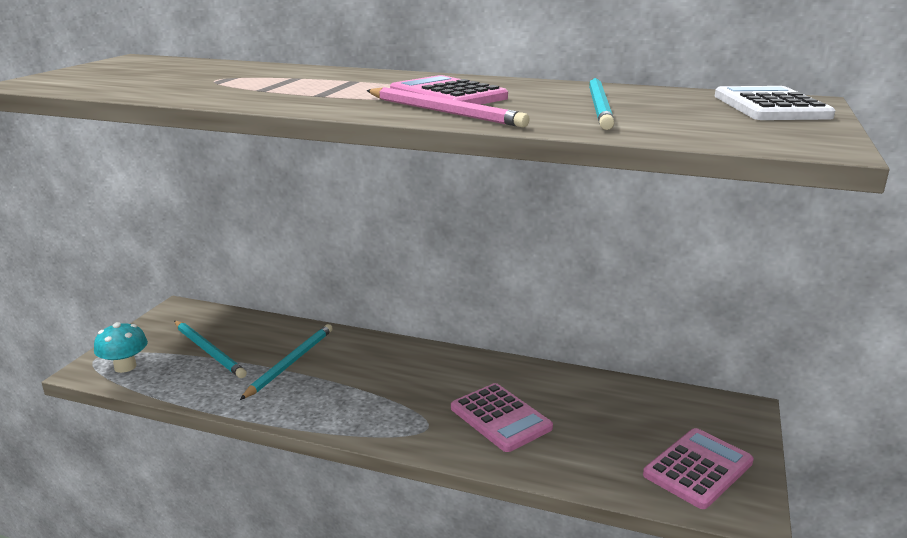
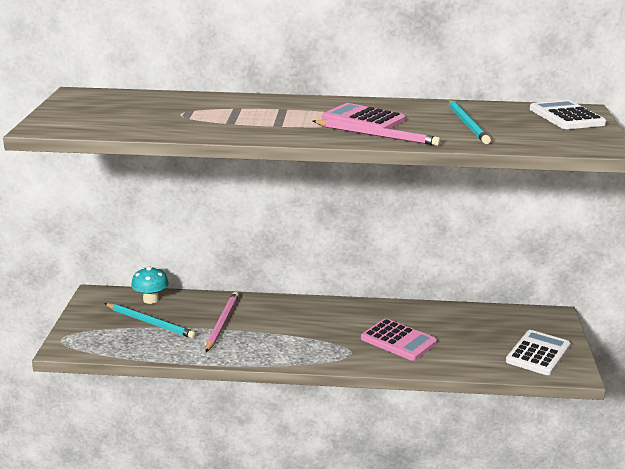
camera: 15 degrees left, 0 degrees up
(125, 366) = (92, 341): turquoise mushroom -> turquoise mushroom (151, 299)
(291, 362) = (222, 323): turquoise pencil -> pink pencil
(698, 468) = (538, 353): pink calculator -> white calculator

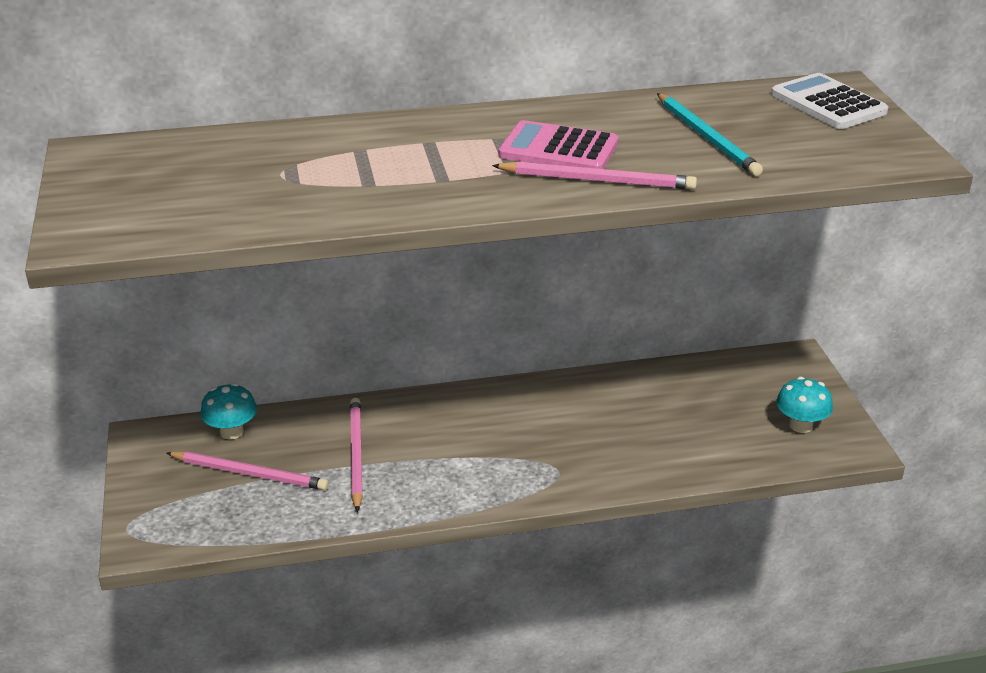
camera: 15 degrees left, 10 degrees up
(150, 323) = (250, 473): turquoise pencil -> pink pencil
(398, 340) = (613, 438): pink calculator -> none
(538, 353) = (800, 425): white calculator -> turquoise mushroom

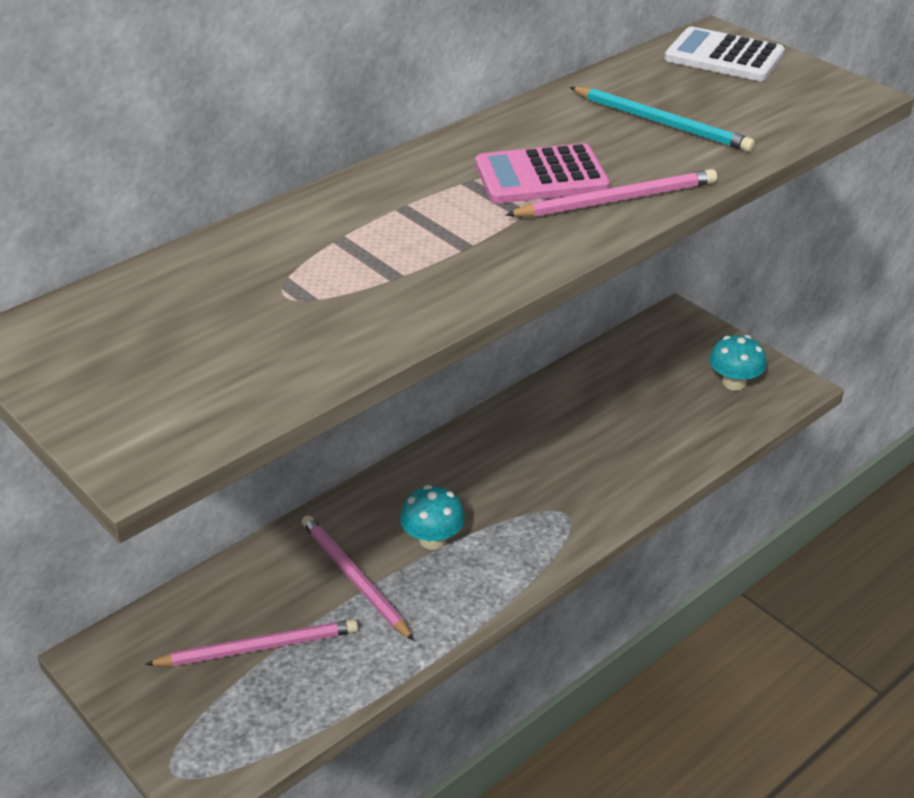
camera: 30 degrees left, 5 degrees up
(231, 432) = (196, 608): turquoise mushroom -> turquoise mushroom (432, 539)

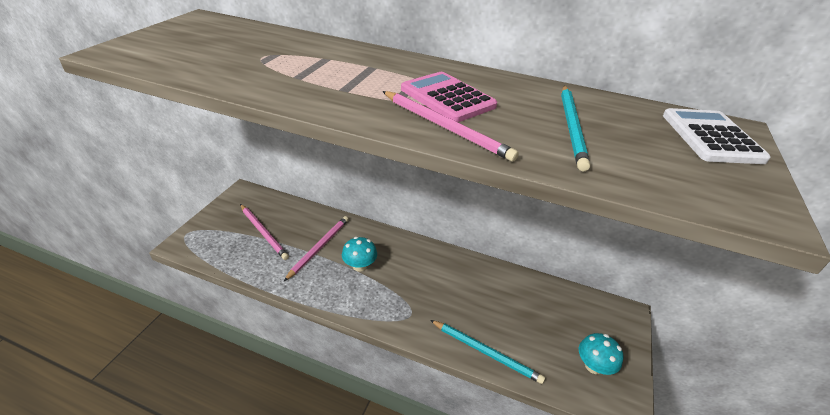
camera: 60 degrees right, 0 degrees up
(669, 464) = (486, 352): none -> turquoise pencil

